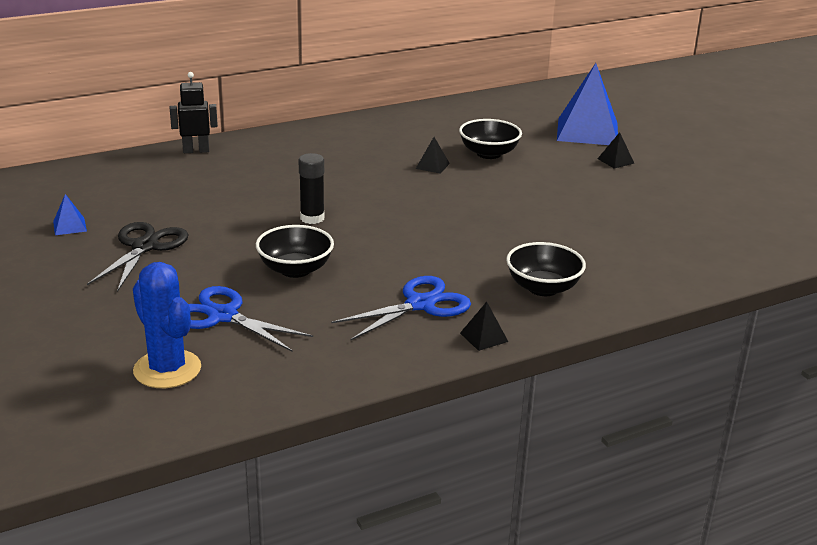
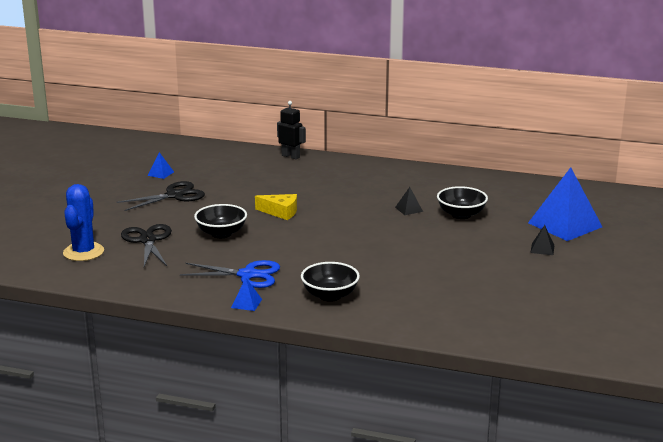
camera: 45 degrees right, 5 degrees down
(223, 316) = (148, 240): blue scissors -> black scissors
(312, 218) = (280, 212): black glue stick -> yellow cheese
(484, 337) = (246, 303): black pyramid -> blue pyramid

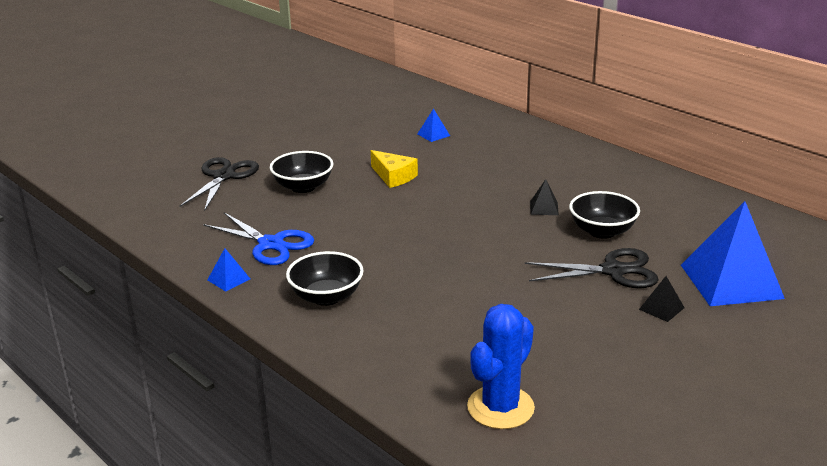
camera: 30 degrees right, 5 degrees up
(83, 252) = (151, 174): blue cactus -> blue cactus (500, 407)
(160, 173) = (325, 104): blue pyramid -> blue pyramid (433, 135)
(174, 195) = (309, 132): black scissors -> black scissors (613, 271)
(291, 156) = (481, 112): black robot -> none

